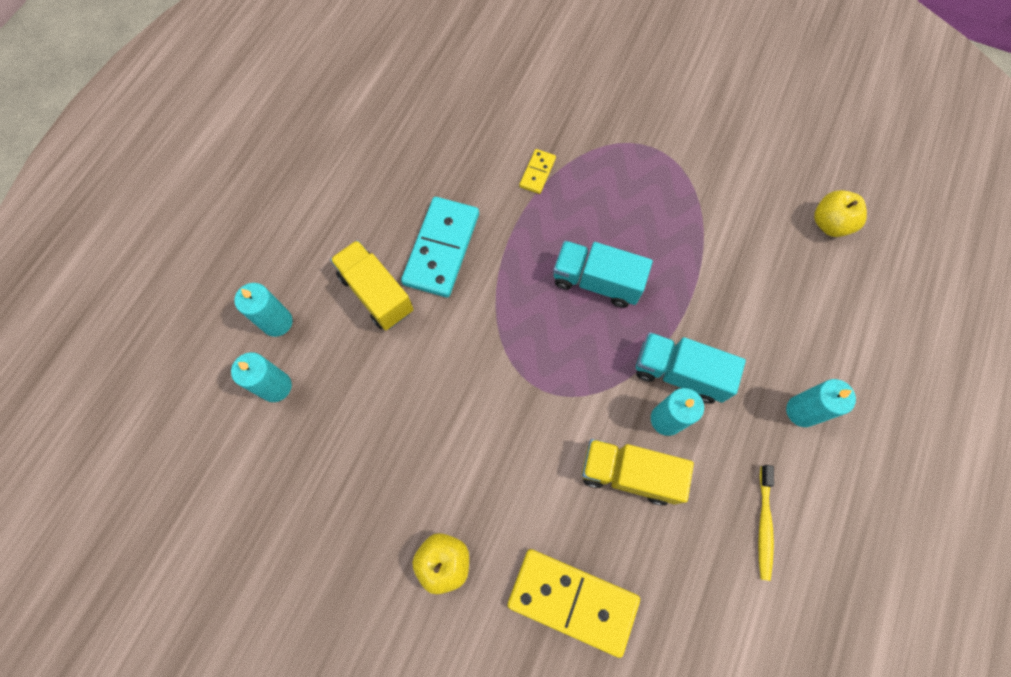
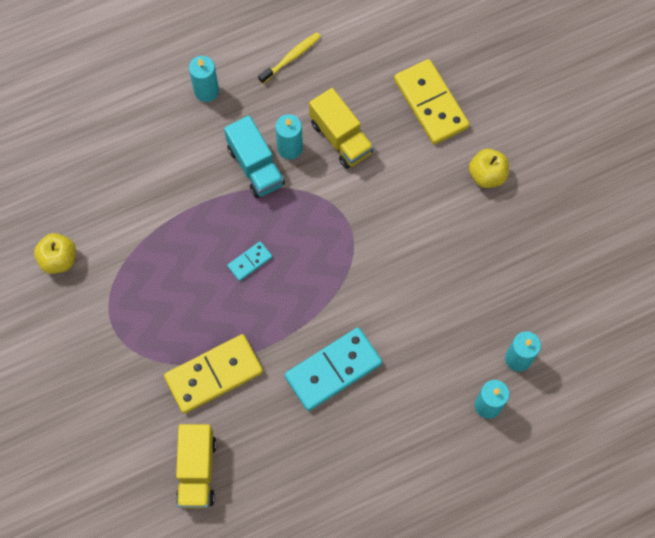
camera: 140 degrees left, 0 degrees up
(376, 293) = (404, 372): yellow truck -> yellow truck (197, 470)
(537, 173) = (214, 374): yellow domino -> yellow domino, size x2.08
(596, 281) = (250, 262): turquoise truck -> turquoise domino
(829, 224) = (58, 176): yellow apple -> yellow apple (59, 259)

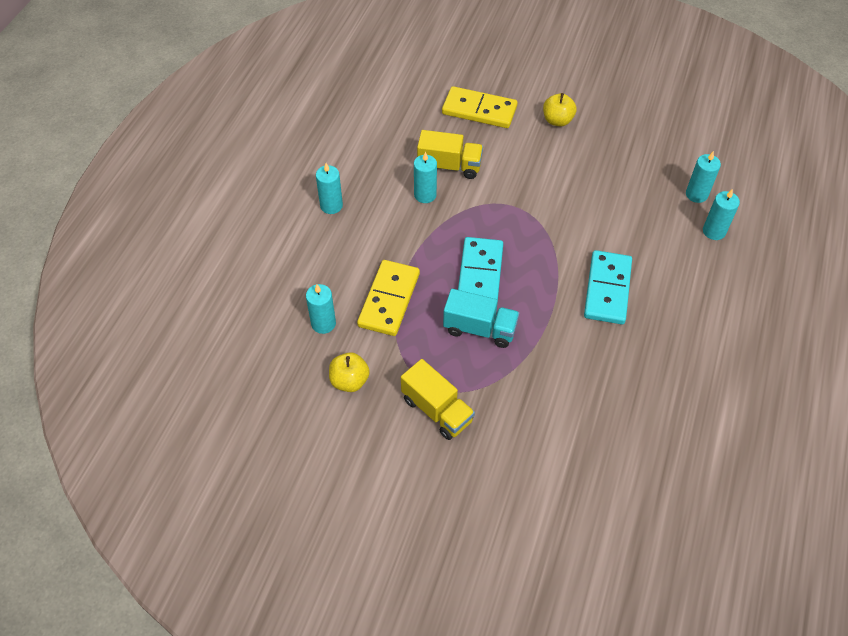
camera: 45 degrees left, 15 degrees down
(90, 193) = (323, 323): none -> turquoise candle
(197, 470) = (603, 422): yellow truck -> yellow truck (437, 410)
(214, 374) = (540, 357): yellow domino -> yellow domino (389, 300)
(250, 262) = (480, 275): turquoise domino -> turquoise domino, size x2.08
(255, 166) = (416, 221): turquoise truck -> turquoise truck (479, 329)
(291, 58) = (364, 148): yellow toothbrush -> none

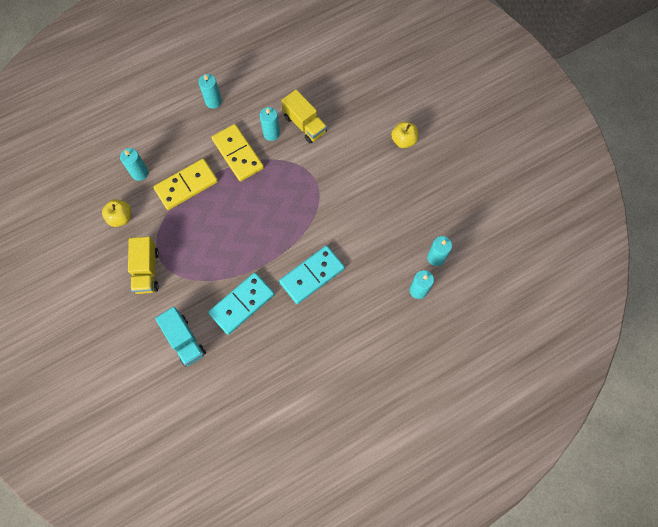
camera: 40 degrees right, 15 degrees up
(479, 110) = (362, 98): yellow domino -> yellow domino (237, 154)
(479, 329) = (216, 242): turquoise truck -> turquoise truck (184, 340)
(480, 275) = (250, 209): turquoise domino -> turquoise domino (242, 304)

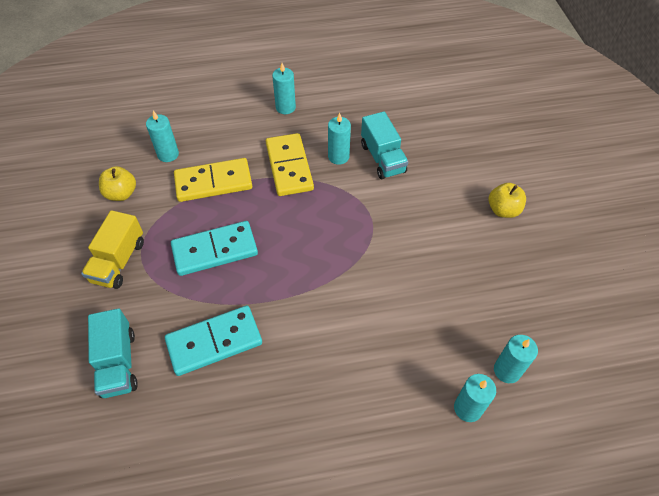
camera: 20 degrees right, 15 degrees down
(305, 124) = (382, 158): yellow truck -> turquoise truck
(312, 275) = (322, 336): turquoise domino -> turquoise domino (215, 250)

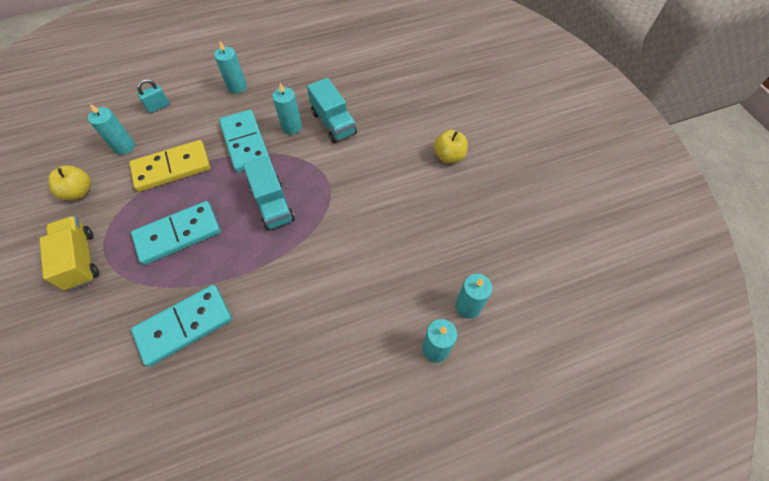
camera: 10 degrees left, 5 degrees up
(118, 261) = (80, 260): yellow truck -> yellow truck turned 150 degrees clockwise
(118, 363) = (87, 364): turquoise truck -> turquoise truck (273, 204)
(204, 118) = (158, 106): none -> turquoise padlock
(289, 167) = (245, 143): yellow domino -> turquoise domino

